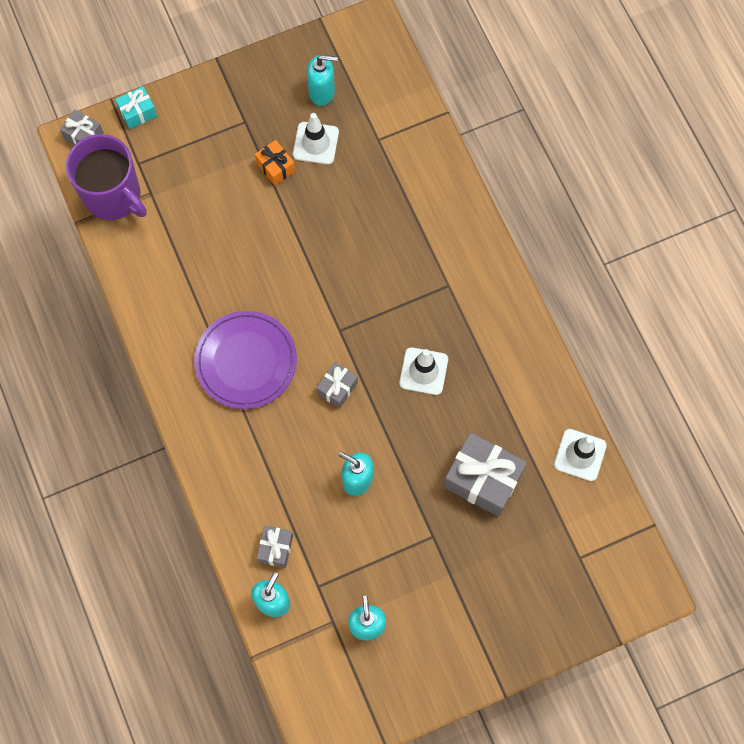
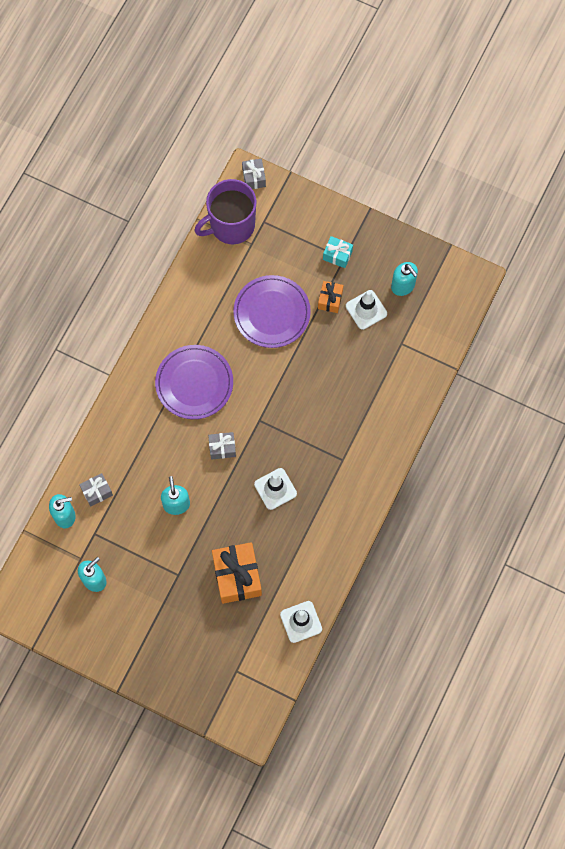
camera: 50 degrees right, 0 degrees up
(113, 196) = (231, 225): purple mug -> purple mug turned 60 degrees clockwise
(138, 112) = (295, 194): turquoise gift -> turquoise gift (337, 255)
(239, 231) = (272, 313): none -> purple plate
(482, 479) = (237, 576): grey gift -> orange gift

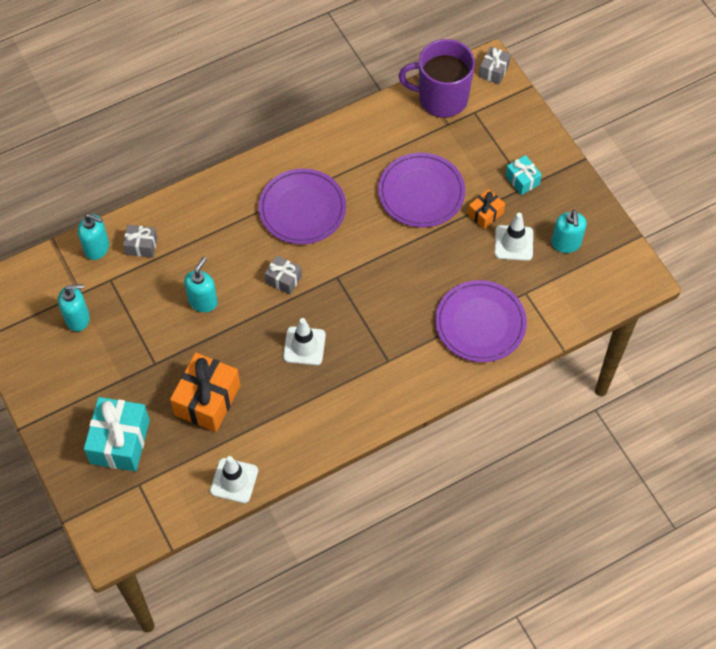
camera: 35 degrees right, 10 degrees down
(198, 649) = (120, 442): none -> turquoise gift
(386, 388) = (480, 323): none -> purple plate

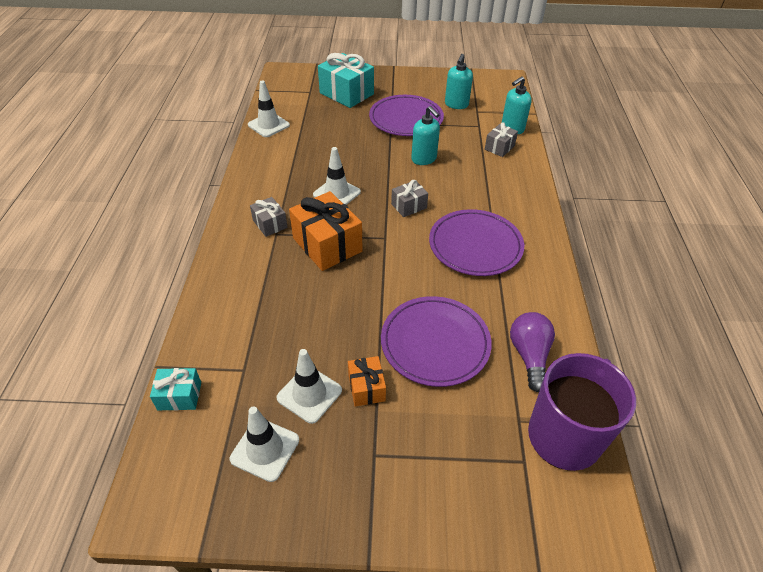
camera: 120 degrees right, 15 degrees down
(207, 400) = (339, 134): orange gift -> orange gift (327, 245)
(392, 135) = (529, 356): none -> purple light bulb
(480, 323) = (248, 313): purple plate -> purple plate (406, 119)
(494, 71) = (589, 531): grey gift -> grey gift (270, 224)
(522, 180) = (386, 455): turquoise gift -> turquoise gift (179, 396)
(566, 243) = (265, 449): turquoise soap dispenser -> white traffic cone

